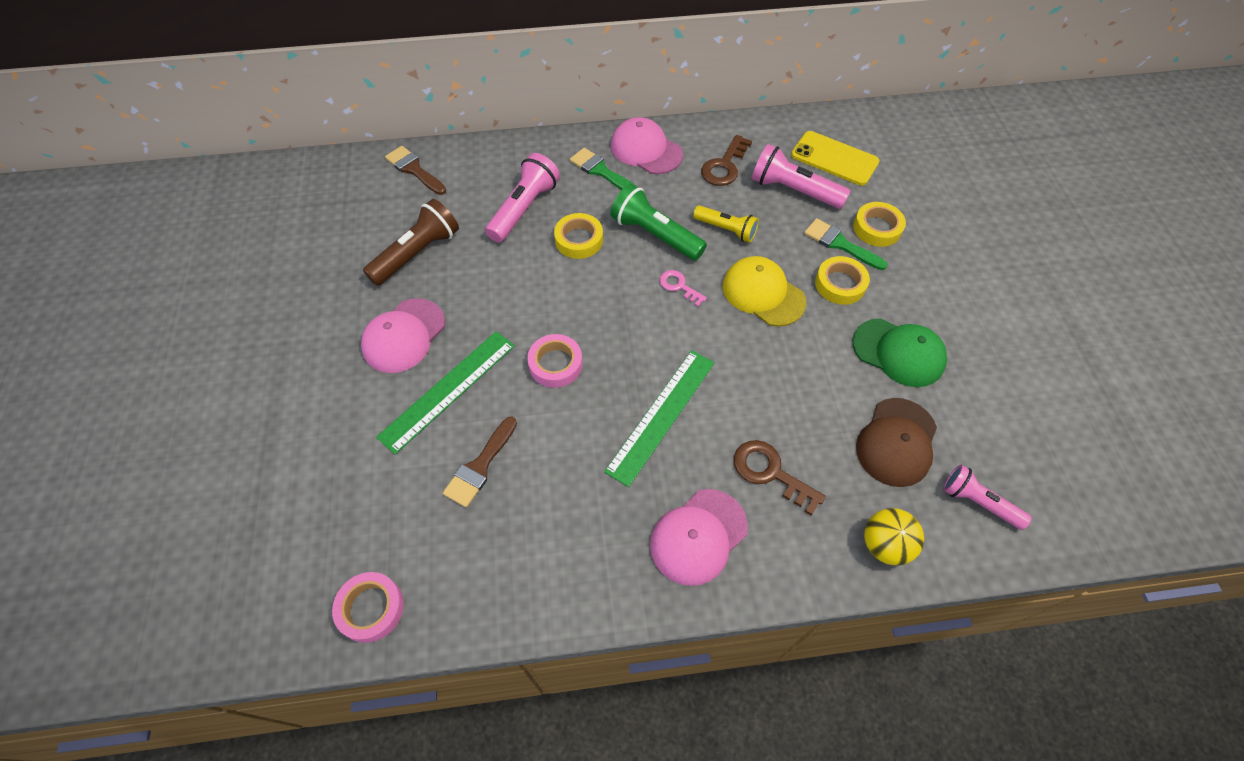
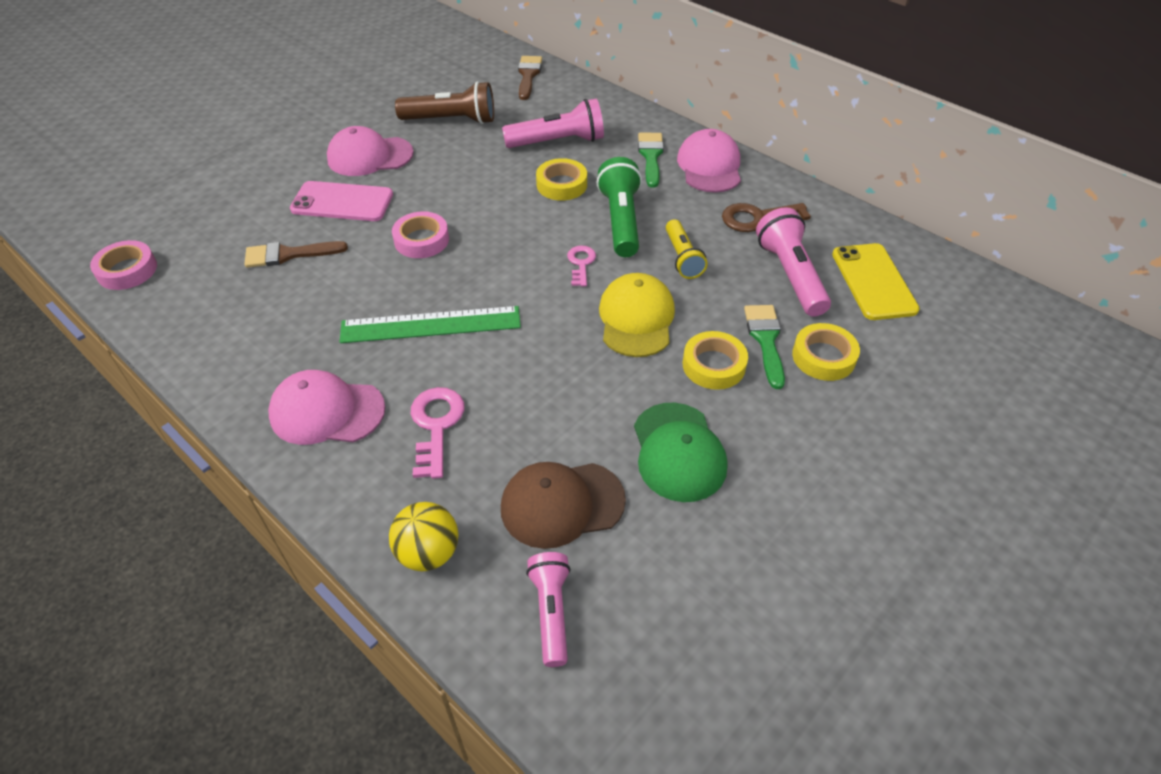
camera: 50 degrees right, 10 degrees down
(448, 390) = (342, 202): green ruler -> pink phone
(770, 473) = (436, 426): brown key -> pink key

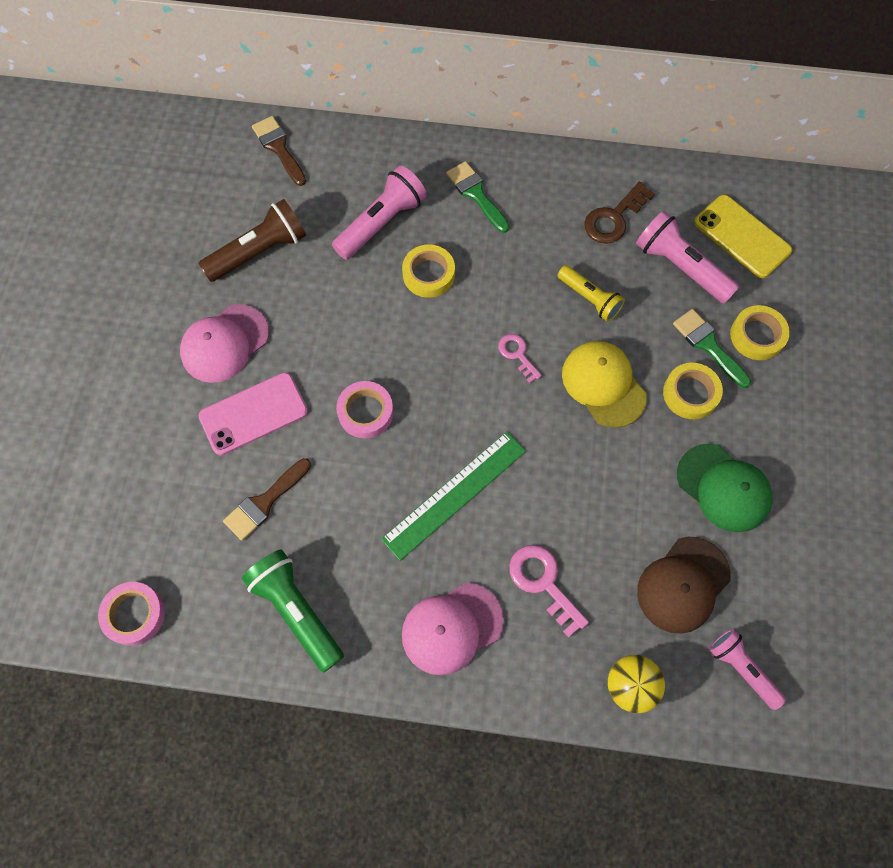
camera: 35 degrees left, 20 degrees up
(621, 221) = (511, 287): green flashlight -> green flashlight (297, 611)
(709, 166) = (533, 178): pink cap -> none

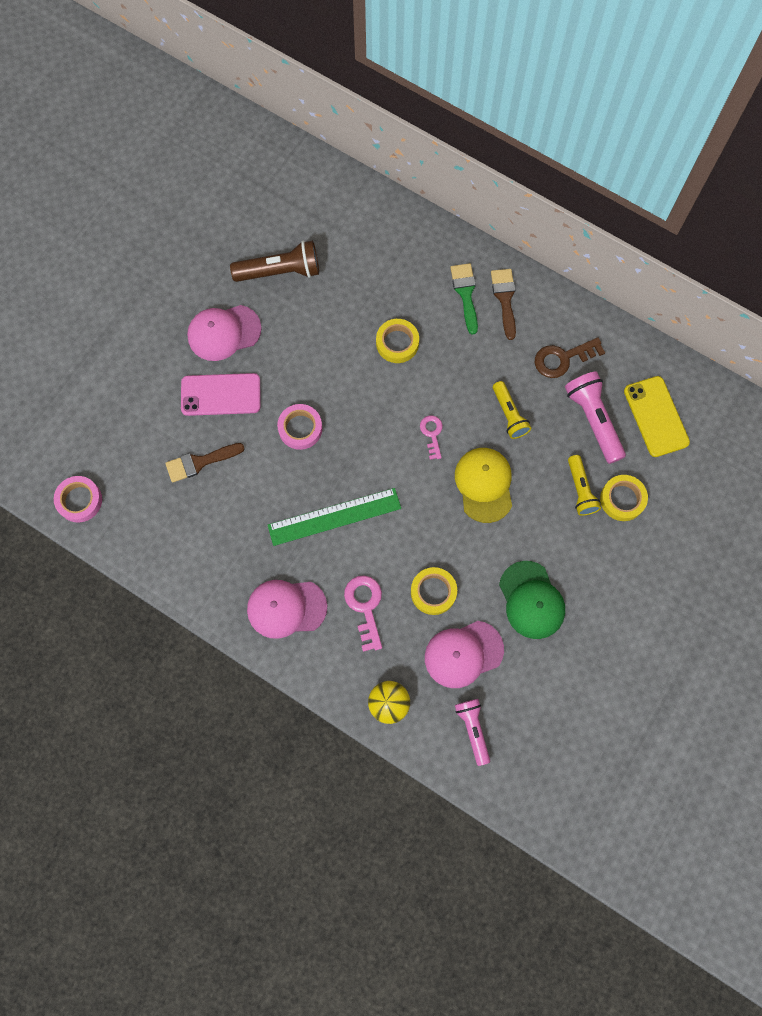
camera: 25 degrees right, 5 degrees up
(278, 148) = (333, 192): brown brush -> brown brush (505, 299)
(297, 611) = (187, 548): green flashlight -> none
(382, 223) = (382, 287): pink flashlight -> none
(683, 585) = (463, 654): brown cap -> pink cap
(690, 393) = (546, 520): yellow tape -> yellow tape (433, 592)
(708, 345) = (580, 490): green brush -> yellow flashlight

